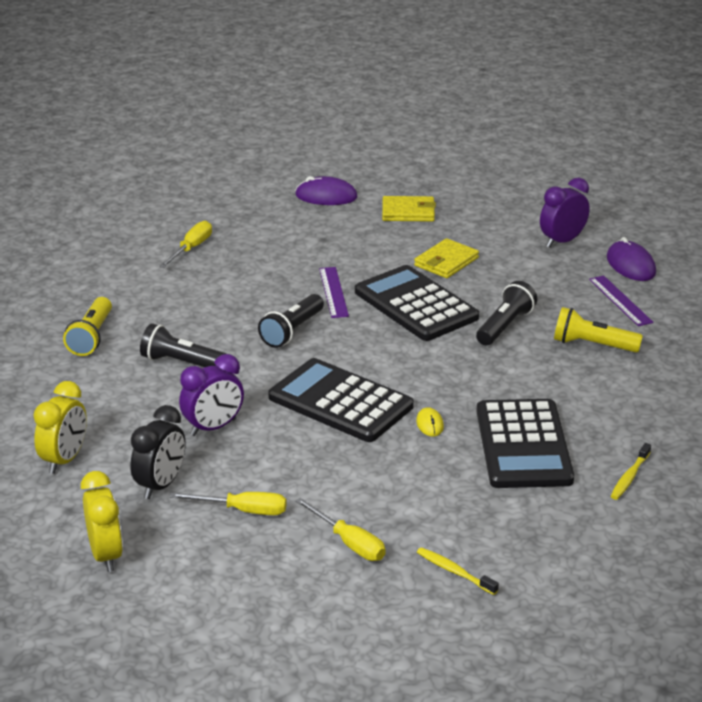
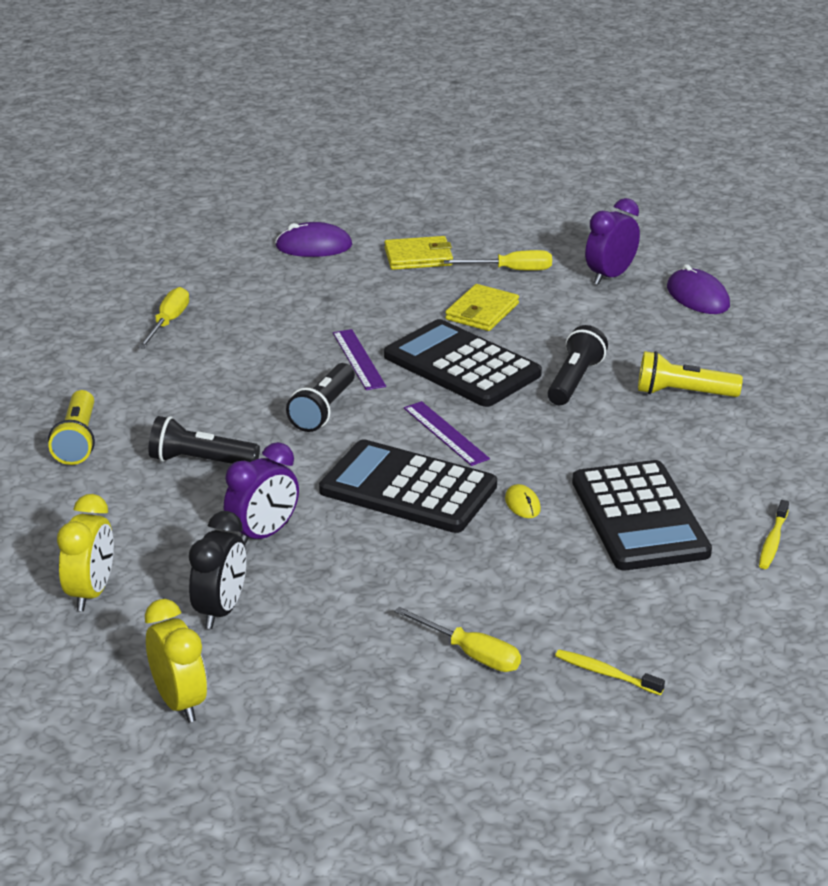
camera: 10 degrees left, 0 degrees up
(243, 510) = (331, 630): yellow screwdriver -> yellow screwdriver (511, 270)
(620, 300) = (698, 339): purple ruler -> purple ruler (445, 433)

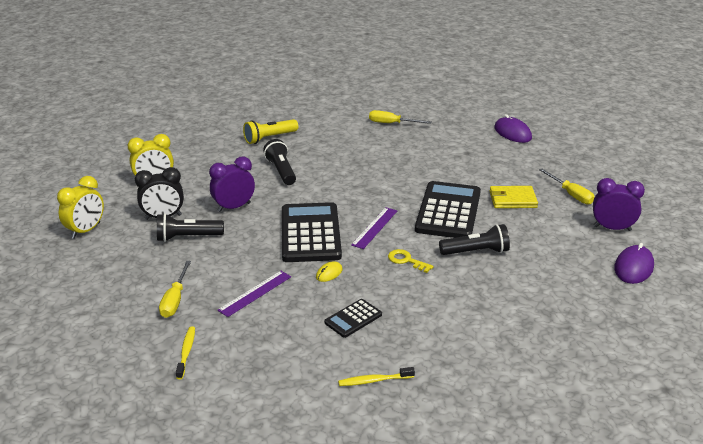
camera: 60 degrees right, 0 degrees up
(168, 322) = (392, 123): yellow screwdriver -> yellow screwdriver turned 150 degrees counterclockwise
(263, 535) = (234, 207): purple clock -> purple clock turned 135 degrees clockwise
(323, 410) = (358, 187): black flashlight -> black flashlight (187, 237)
(358, 359) = (418, 180): purple ruler -> purple ruler (255, 293)
(418, 257) = (544, 163): yellow wallet -> none
(547, 436) = (406, 260): none -> yellow key
(640, 517) = (353, 319): black calculator -> black calculator, size x0.48
(683, 393) = (508, 295): yellow flashlight -> none

